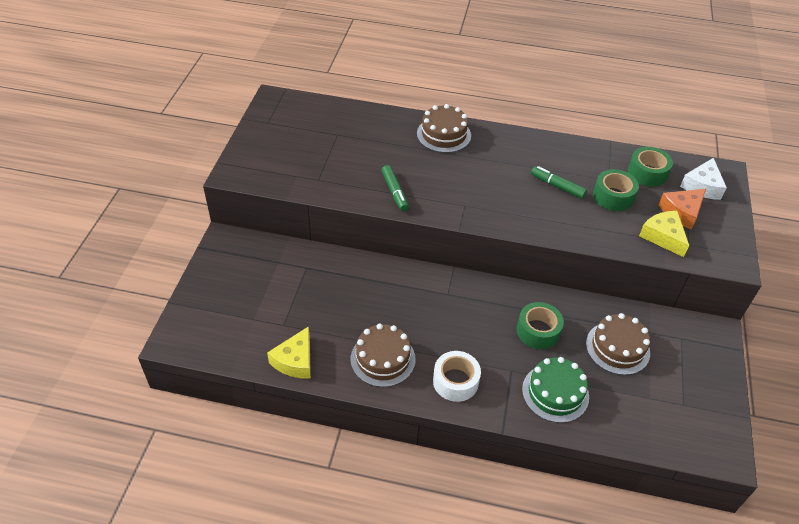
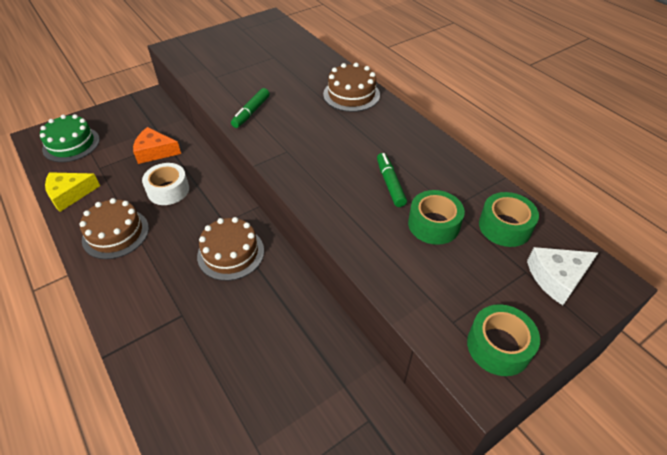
camera: 45 degrees right, 0 degrees up
(455, 381) = (133, 288): white tape -> white tape (168, 190)
(538, 331) = (247, 302): green tape -> green tape (498, 346)
(555, 393) = (185, 363): green cake -> green cake (71, 144)
(617, 348) = (293, 373): brown cake -> brown cake (231, 253)
(663, 237) = (433, 294): yellow cheese -> none
(682, 212) = (492, 286): orange cheese -> orange cheese (155, 152)

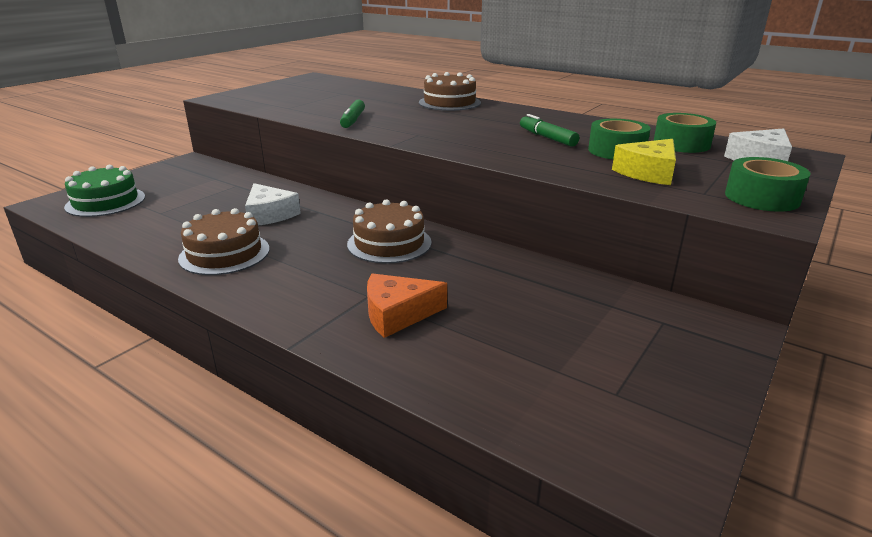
camera: 20 degrees left, 20 degrees down
(70, 194) = (133, 236): yellow cheese -> yellow cheese (648, 173)
(155, 152) = (228, 192): orange cheese -> orange cheese (397, 314)
(168, 190) = (269, 214): white tape -> white cheese

